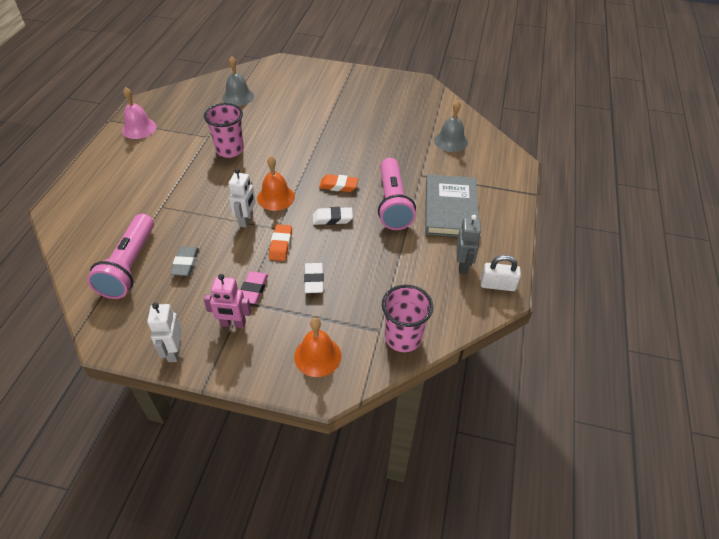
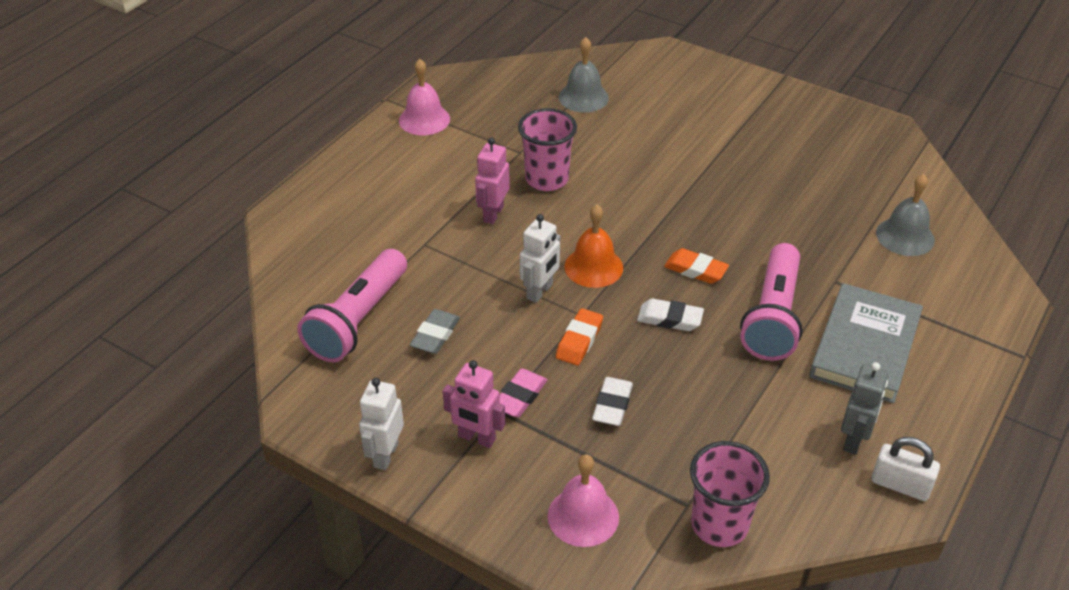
camera: 20 degrees right, 5 degrees down
(201, 178) = (493, 214): none -> pink robot
(317, 356) = (583, 516): orange bell -> pink bell

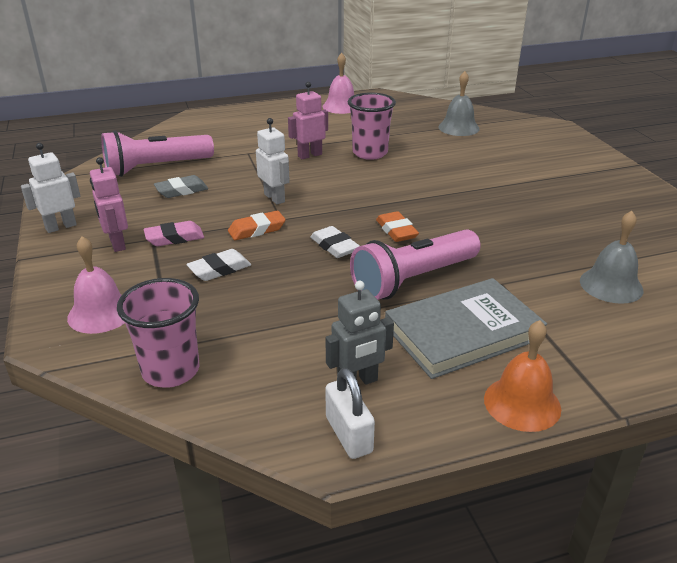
camera: 40 degrees right, 10 degrees down
(540, 292) = (274, 198): white robot -> white robot turned 105 degrees counterclockwise
(593, 267) = (328, 201): orange bell -> orange bell (522, 403)

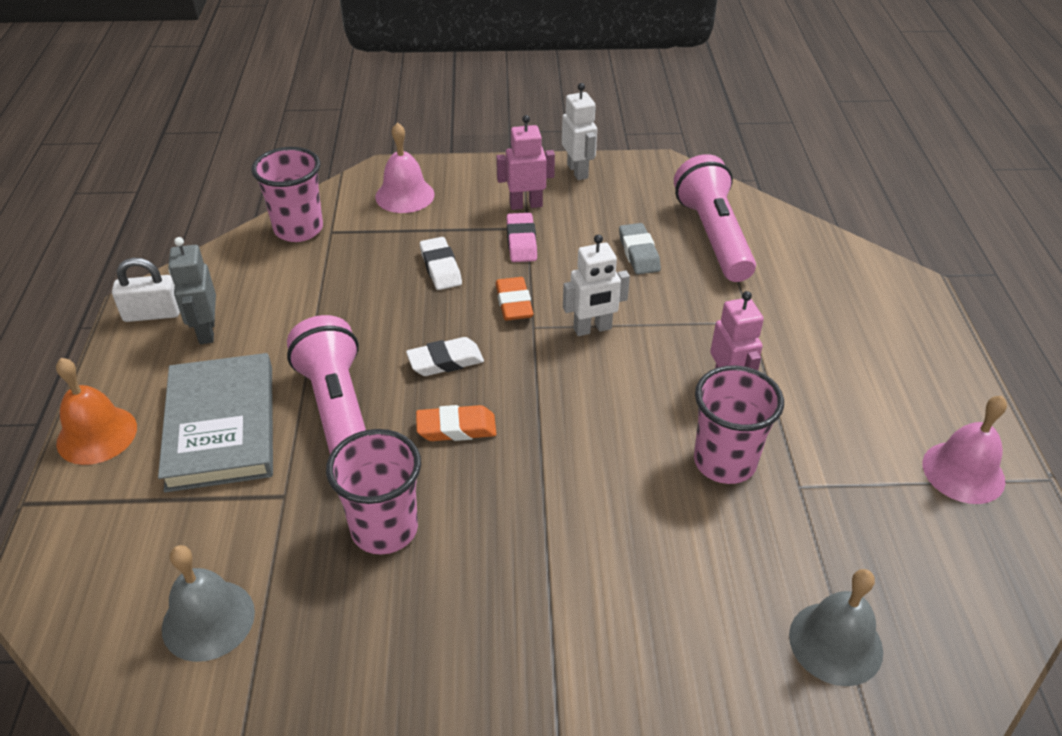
camera: 105 degrees right, 10 degrees up
(494, 240) = (384, 529): none -> pink cup

